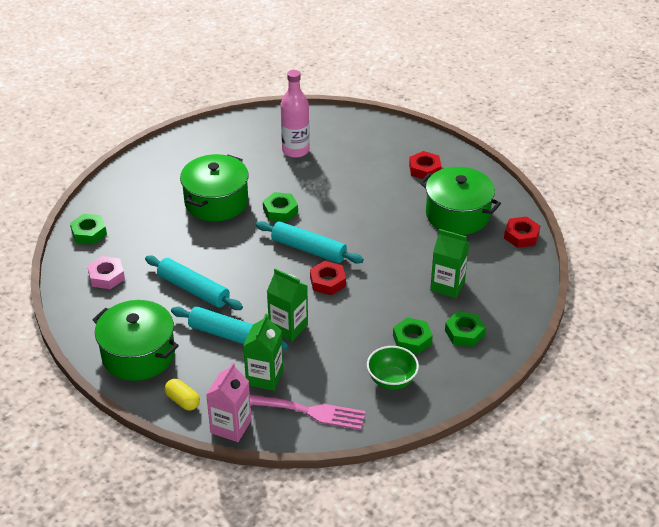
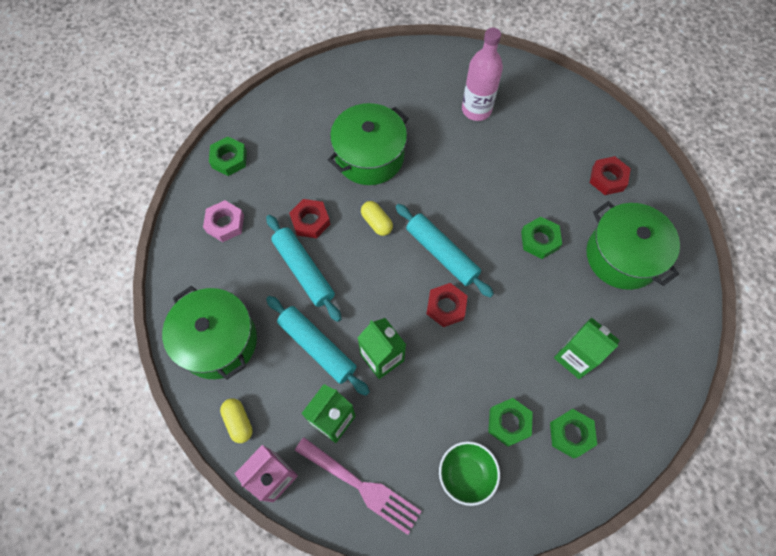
camera: 20 degrees right, 25 degrees up
(243, 243) = (376, 222): none -> yellow capsule
(280, 211) = (431, 190): green nut -> green nut (539, 240)
(521, 236) = (685, 311): red nut -> red nut (310, 221)

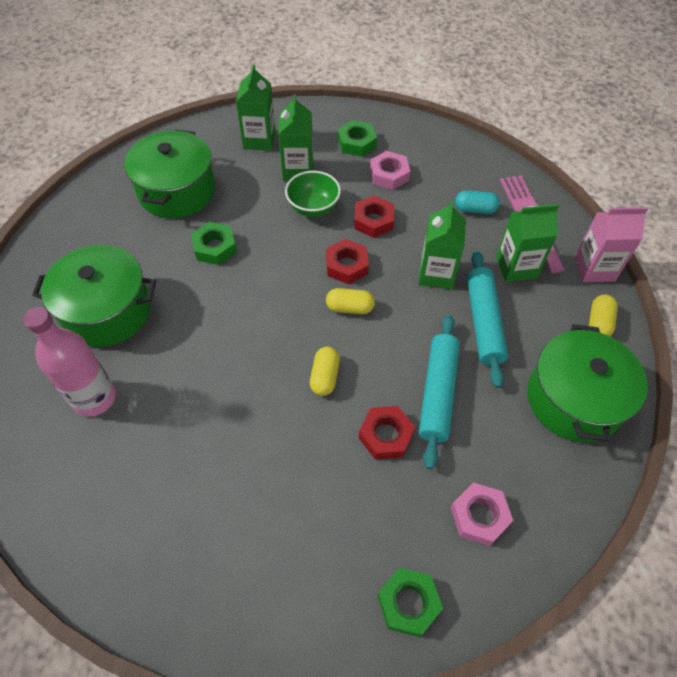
camera: 135 degrees left, 10 degrees down
(369, 156) = (254, 450): green pot -> green pot (107, 311)
(410, 278) = (350, 308): none -> yellow capsule
(410, 452) = (475, 209): none -> turquoise capsule
(442, 254) = (301, 303): turquoise rolling pin -> none
(466, 474) = (449, 174): green bowl -> green bowl (313, 208)
(508, 423) = (389, 175): green nut -> pink nut
(607, 178) = (98, 242): red nut -> red nut (373, 221)
(639, 358) = (259, 140): none -> green carton

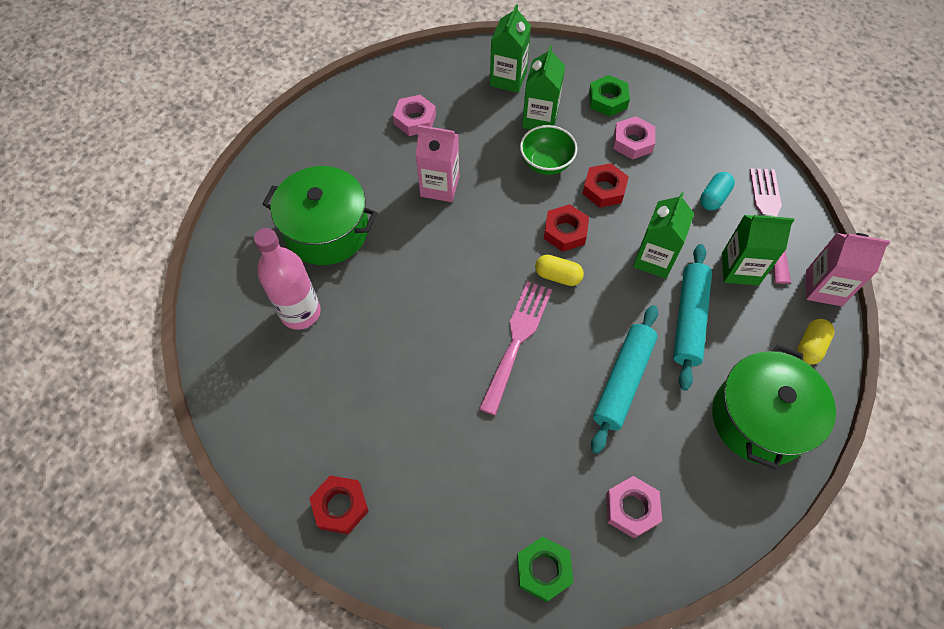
camera: 15 degrees right, 5 degrees up
(177, 191) = (415, 119): green pot -> pink nut
(215, 247) = (440, 186): green nut -> pink carton
(325, 377) = (517, 340): yellow capsule -> pink fork
(386, 435) = (561, 410): red nut -> red nut (340, 506)
(475, 209) = (713, 197): turquoise capsule -> turquoise capsule turned 75 degrees counterclockwise

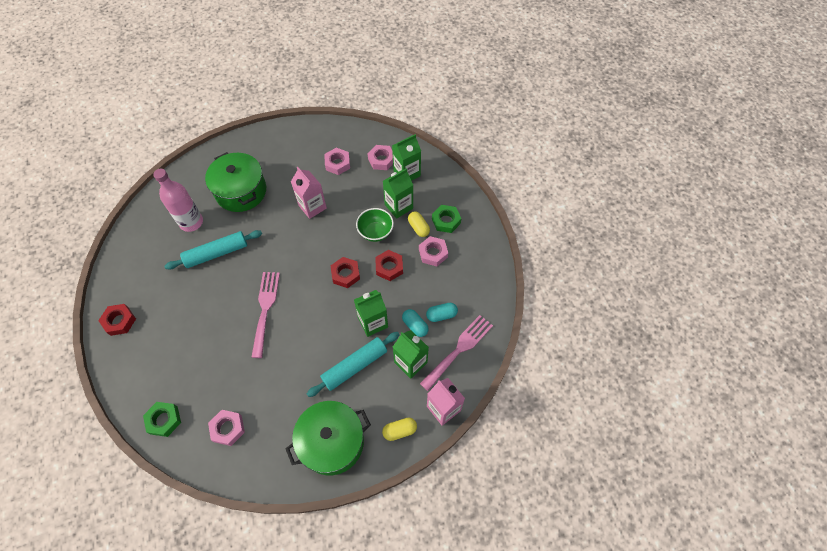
camera: 40 degrees right, 0 degrees up
(463, 83) = (381, 160): none -> pink nut
(517, 340) = (265, 309): pink fork -> pink fork turned 60 degrees counterclockwise
(557, 276) = (317, 293): yellow capsule -> yellow capsule (418, 228)
(623, 381) = (290, 368): turquoise rolling pin -> turquoise rolling pin (216, 253)
(700, 229) = (415, 326): none -> turquoise capsule

